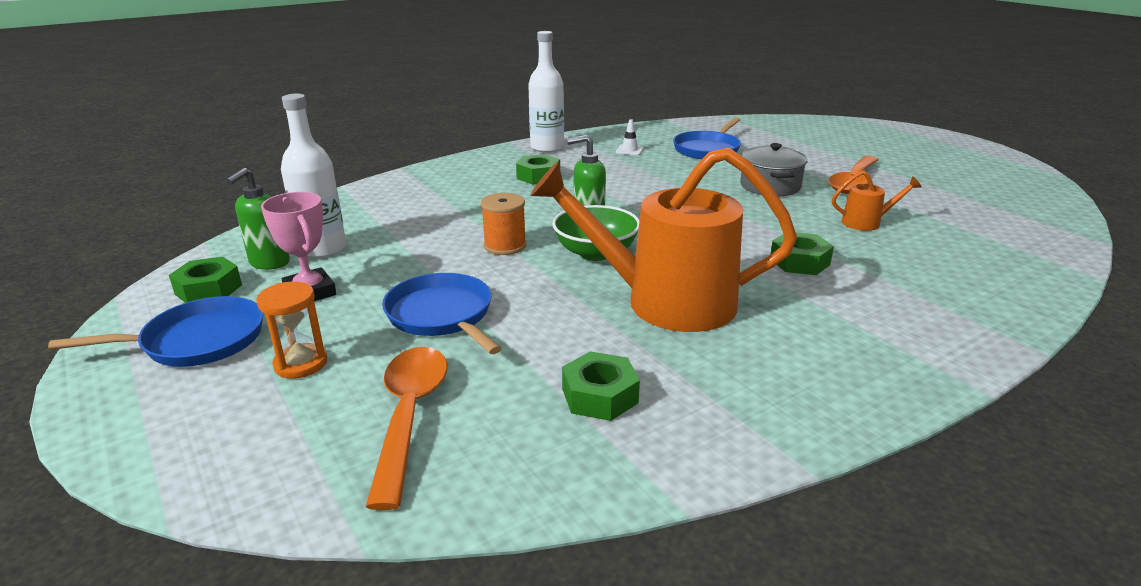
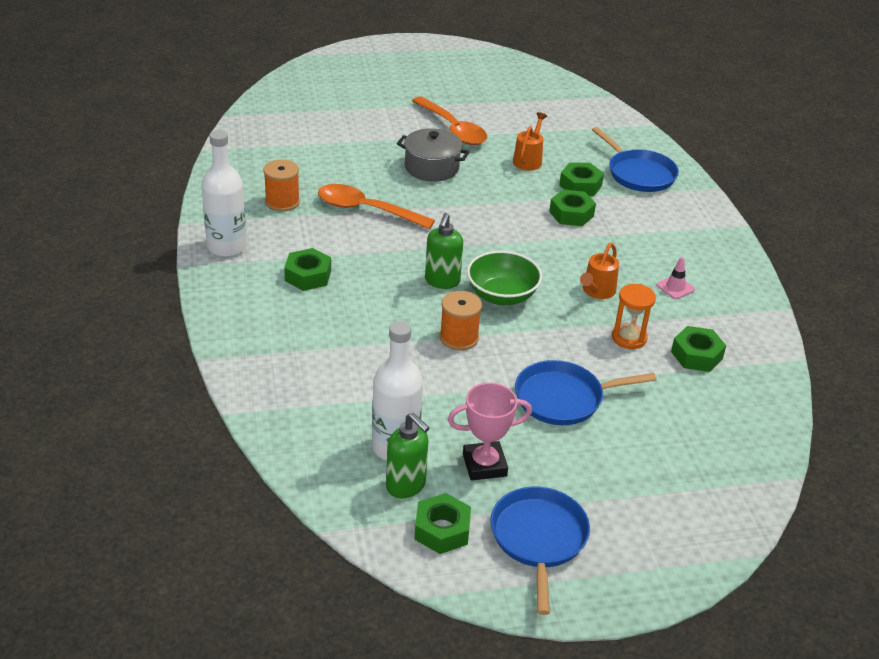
camera: 70 degrees left, 10 degrees up
(301, 364) = (601, 482): orange hourglass -> orange hourglass (629, 338)
(409, 415) = (687, 438): orange spoon -> orange spoon (366, 210)
(629, 150) = (282, 202): white traffic cone -> orange spool
(664, 302) = (597, 291): orange watering can -> orange watering can, size x0.42
(707, 149) = (319, 160): blue pan -> blue pan (639, 174)
(739, 354) = (675, 287): none -> pink traffic cone
(867, 257) = (580, 185): none -> green nut

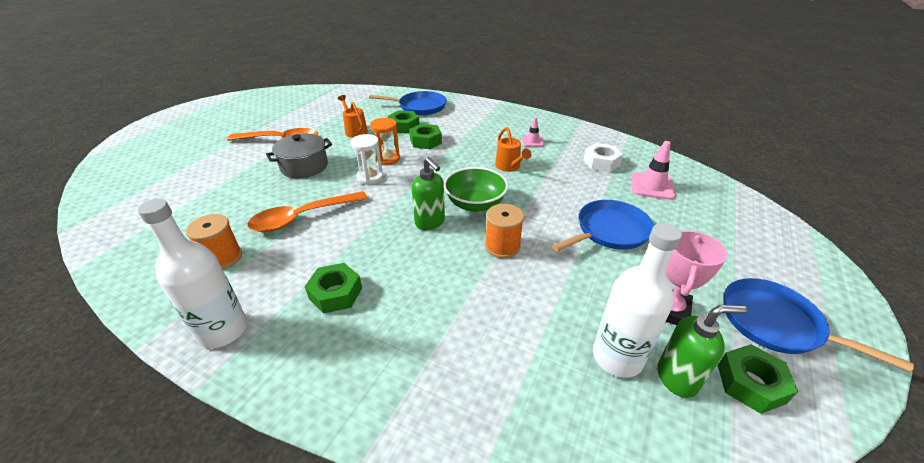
camera: 50 degrees left, 0 degrees up
(463, 213) = (370, 177): none -> white hourglass
(563, 398) = (609, 231): blue pan -> blue pan turned 150 degrees counterclockwise
(629, 338) = (566, 177): orange hourglass -> orange hourglass (387, 159)
(693, 409) = (652, 186): none -> pink traffic cone
(696, 355) = (601, 162): green nut -> white nut

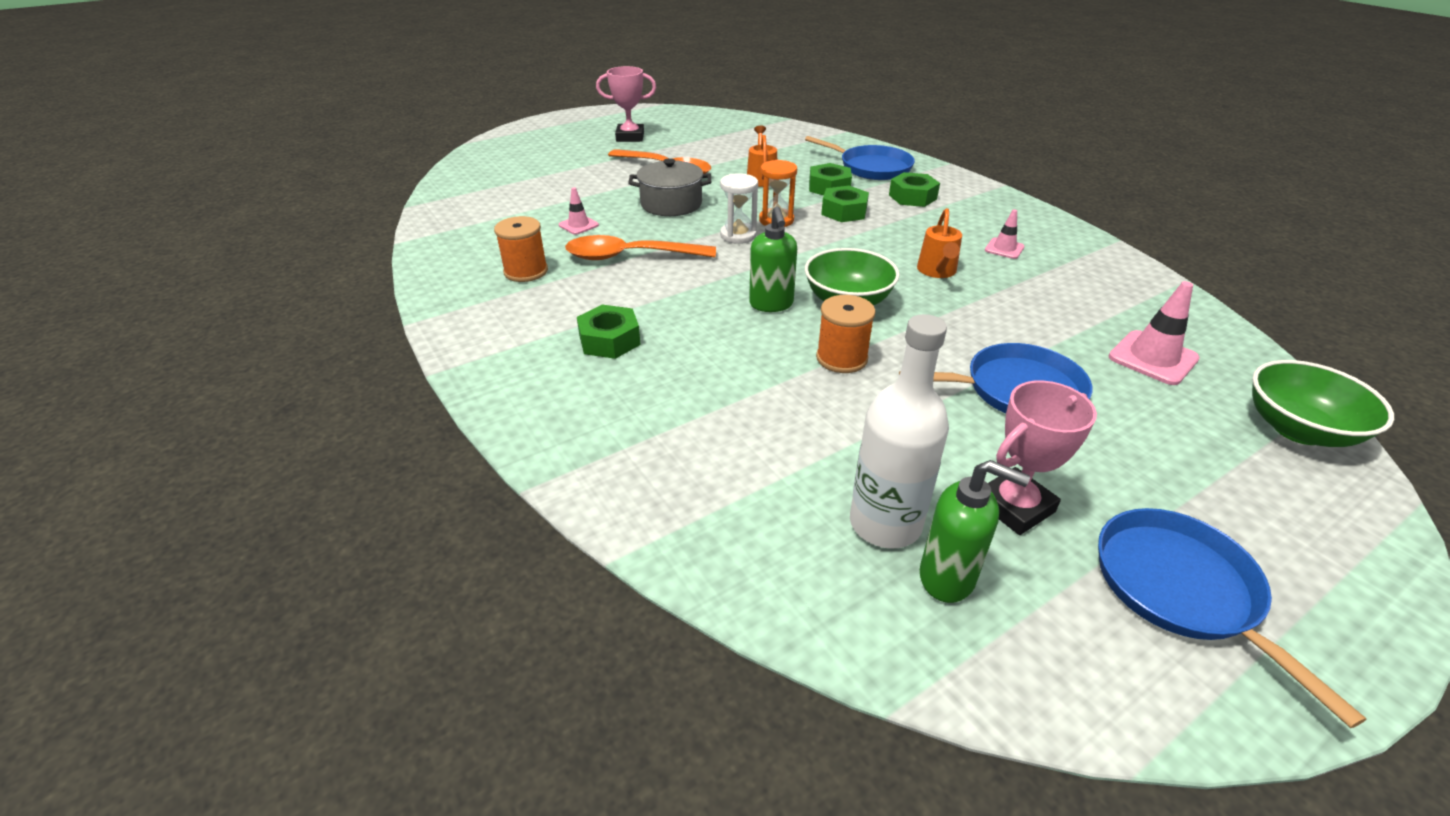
camera: 30 degrees right, 0 degrees up
(223, 330) = (483, 335): white bottle -> none
(234, 121) = (630, 137): none -> pink trophy
(241, 204) = (578, 225): none -> pink traffic cone
(601, 162) = (1093, 304): white nut -> none
(739, 205) = (1298, 429): none -> green bowl
(750, 383) = (1055, 630): green nut -> green nut (912, 197)

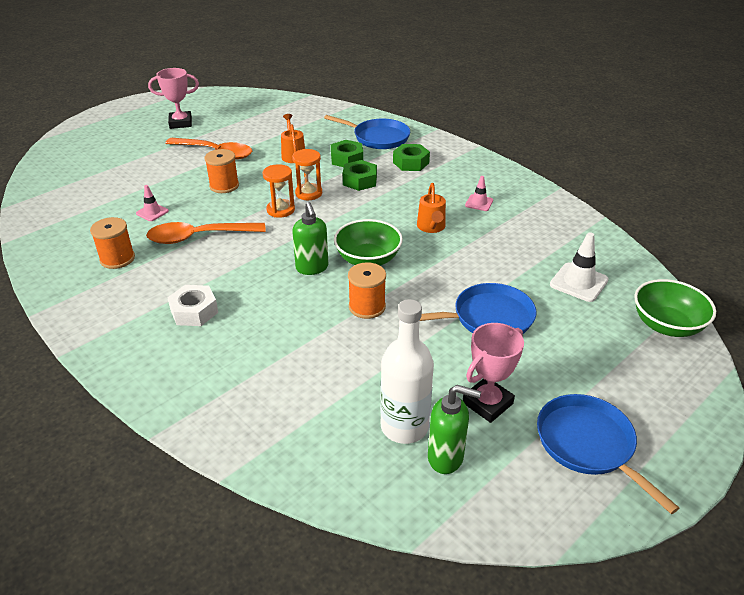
camera: 10 degrees left, 0 degrees up
(609, 340) = (194, 311): green nut -> white nut
(671, 204) = (224, 186): grey pot -> orange spool
(738, 235) = (280, 210): white hourglass -> orange hourglass
(1153, 358) = (578, 282): pink traffic cone -> white traffic cone

